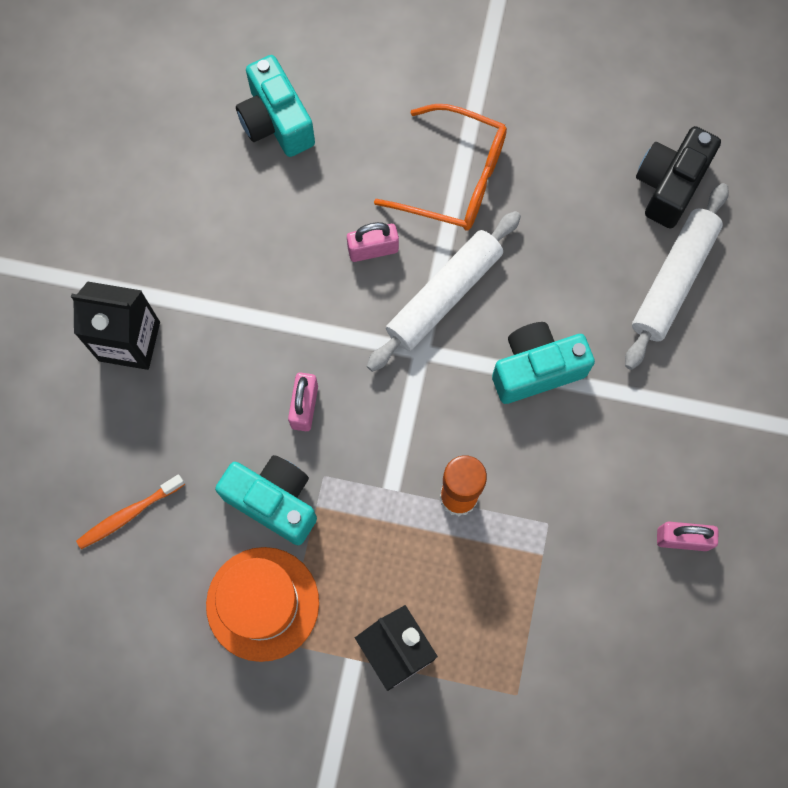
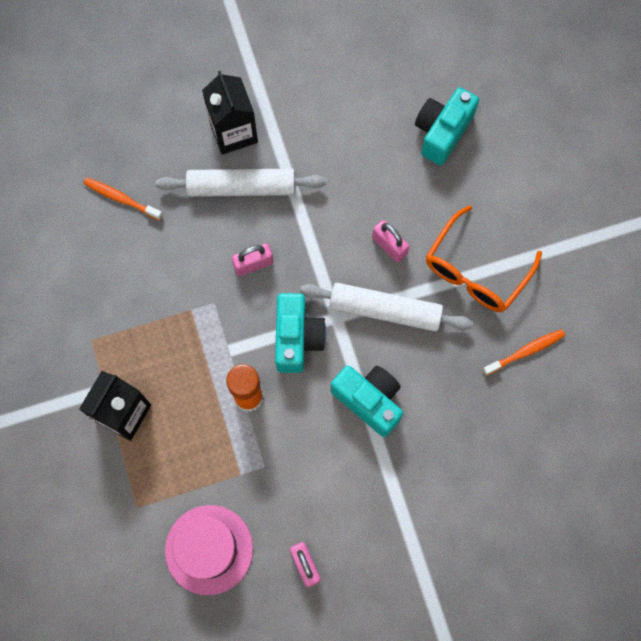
camera: 60 degrees right, 0 degrees up
(262, 603) = (109, 312): orange hat -> none
(274, 501) = (179, 281): turquoise camera -> turquoise camera (297, 338)
(455, 178) = (475, 270): orange glasses -> orange glasses turned 45 degrees clockwise
(573, 181) = (525, 351): none -> orange toothbrush
(609, 637) = (209, 549): none -> pink hat
(669, 185) = (566, 421): black camera -> none
(673, 280) = (493, 461): white rolling pin -> white rolling pin (241, 187)

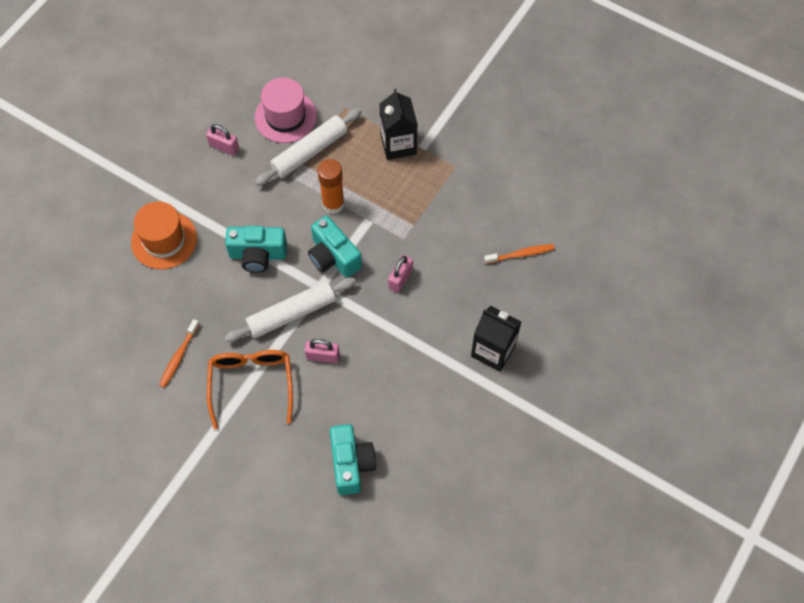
camera: 140 degrees right, 10 degrees down
(241, 187) = (453, 319): white rolling pin -> white rolling pin (309, 152)
(452, 496) = (164, 240): none -> orange hat

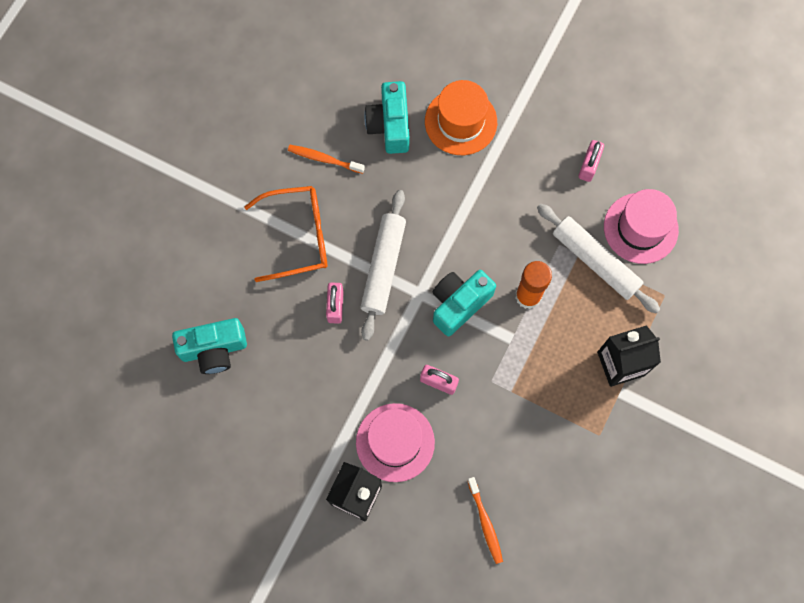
camera: 85 degrees right, 10 degrees up
(258, 255) = (452, 222): turquoise camera -> turquoise camera (390, 125)
(291, 314) = (383, 267): white rolling pin -> white rolling pin turned 45 degrees clockwise
(449, 317) = (395, 442): none -> pink hat

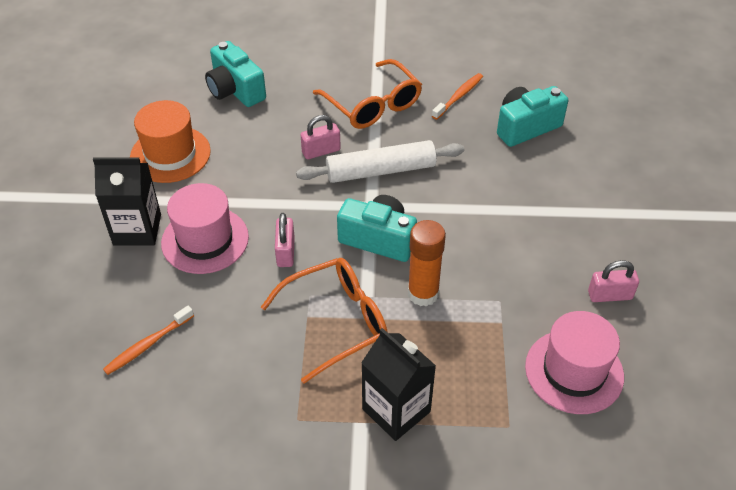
camera: 65 degrees right, 25 degrees down
(324, 159) = (458, 96): orange toothbrush -> orange toothbrush turned 45 degrees clockwise
(461, 122) = (571, 175): orange hat -> orange hat (170, 154)
(526, 371) = (336, 322): none -> orange glasses
(595, 261) = (503, 341): white rolling pin -> none

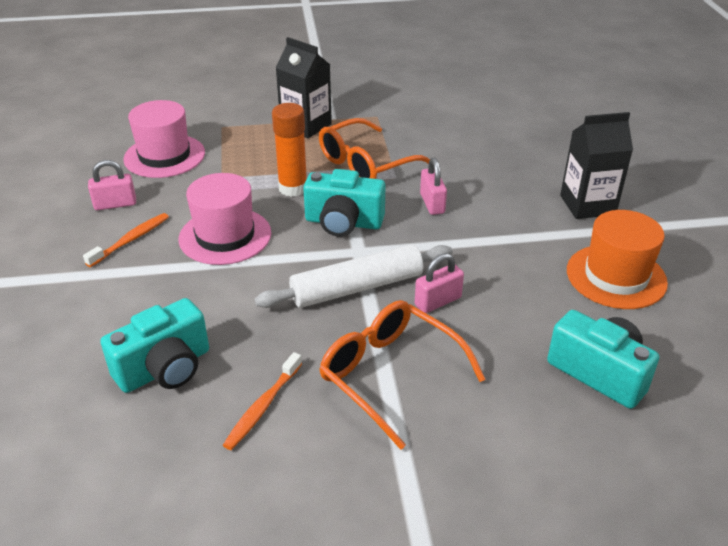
camera: 170 degrees right, 10 degrees down
(148, 345) = (511, 138): orange toothbrush -> orange toothbrush (130, 240)
(205, 240) = (515, 204): pink hat -> pink hat (225, 236)

